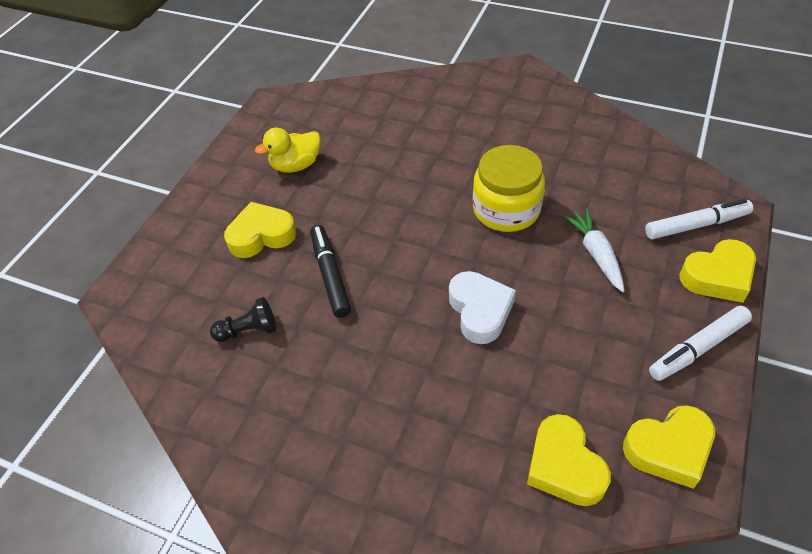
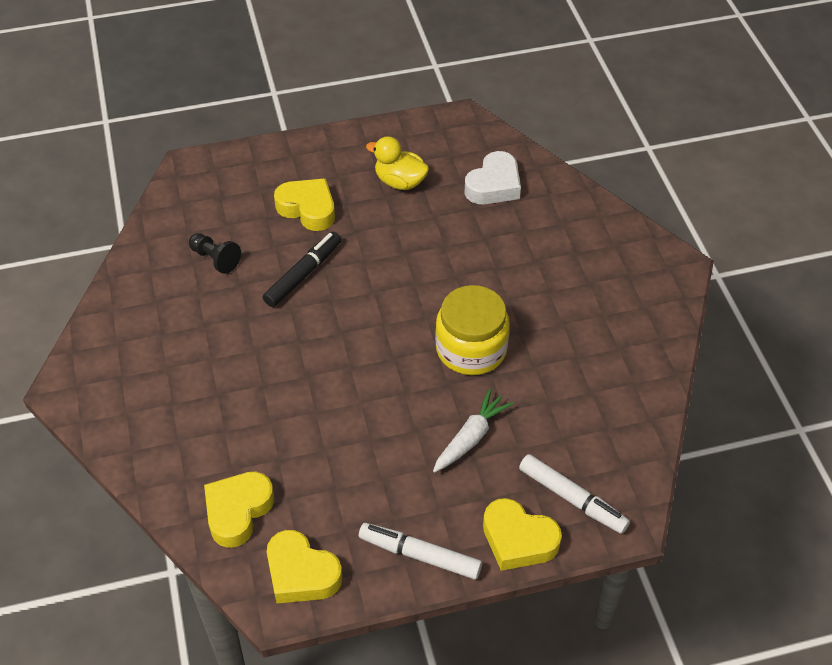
camera: 50 degrees right, 0 degrees up
(480, 311) = (343, 388): white heart -> white heart (494, 185)

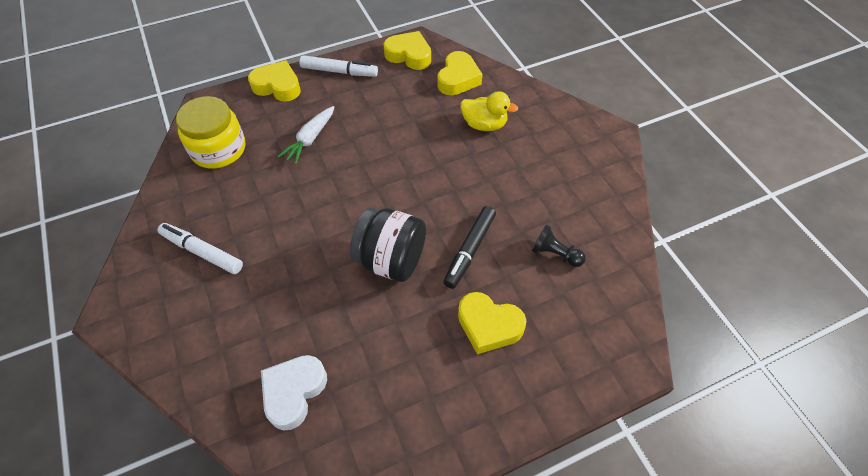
camera: 170 degrees right, 5 degrees up
(389, 276) = (391, 260): none -> black jar
(400, 182) = (400, 379): yellow duck -> yellow duck (484, 124)
(471, 349) = (312, 203): yellow jar -> yellow jar (218, 149)
(572, 498) = (240, 112): white marker -> white marker (202, 252)

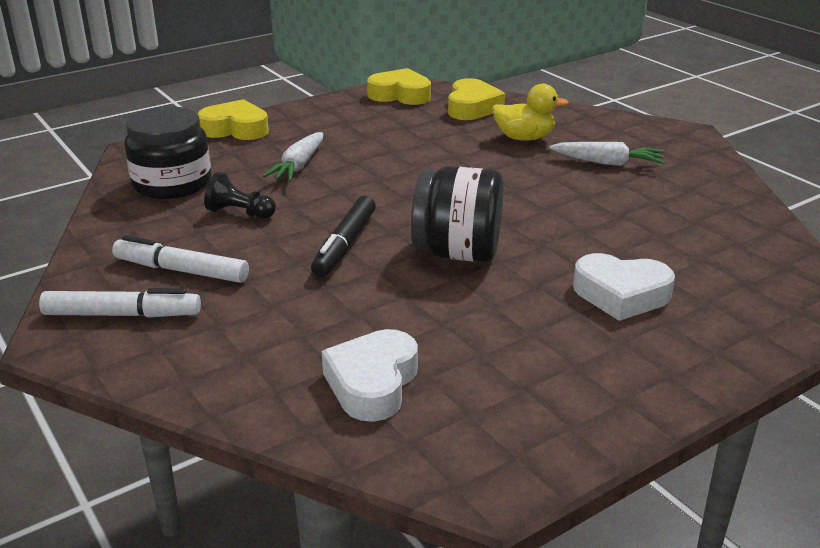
camera: 10 degrees left, 25 degrees down
(218, 149) = (172, 183): yellow jar -> black jar
(339, 71) = (314, 112): white marker -> white marker (122, 315)
(470, 250) = (560, 235): black marker -> black marker (345, 245)
(488, 326) = (621, 294): yellow heart -> white heart
(536, 165) = (607, 163): none -> white carrot
(555, 254) = (673, 228): black pawn -> black pawn (240, 213)

